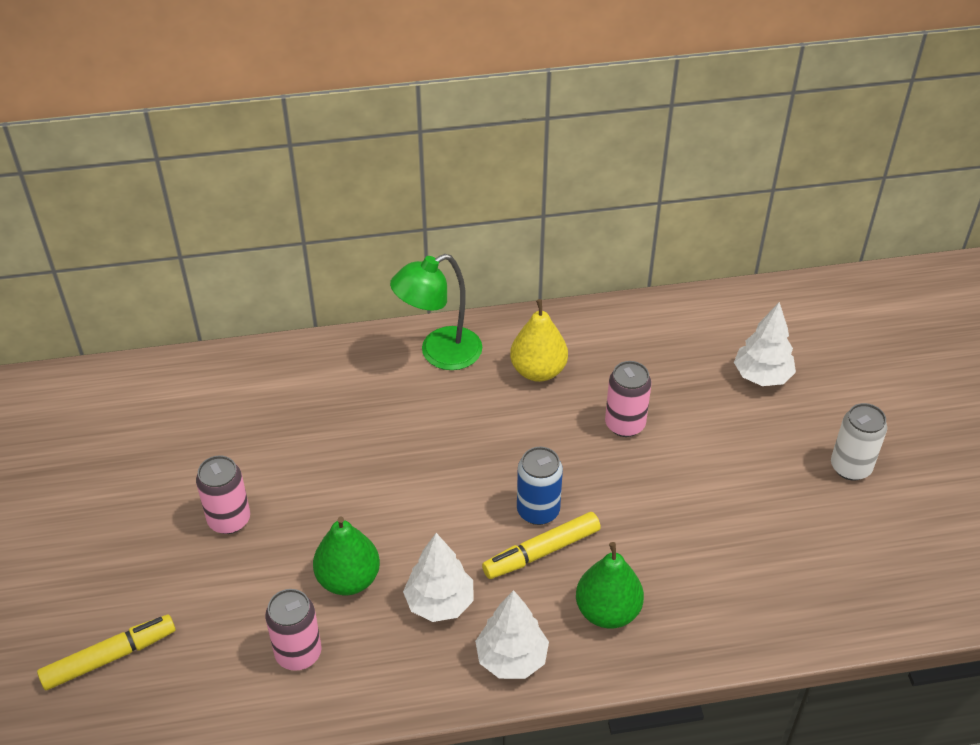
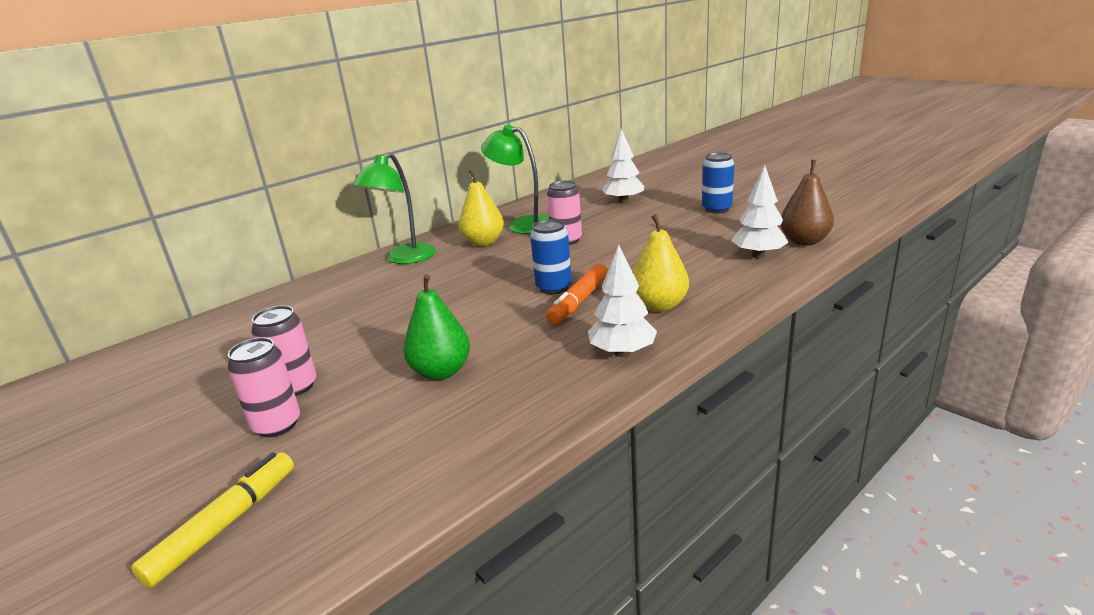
camera: 30 degrees left, 20 degrees down
(298, 653) = (437, 429): pink can -> pink can (277, 425)
(439, 603) = (532, 351): white tree -> white tree (758, 255)
(541, 552) = (579, 301): yellow marker -> orange marker
(607, 357) = (522, 224): none -> green lamp
(607, 611) = (659, 305): green pear -> yellow pear
(850, 467) = (716, 209): white can -> blue can
(872, 602) = (804, 241): none -> brown pear

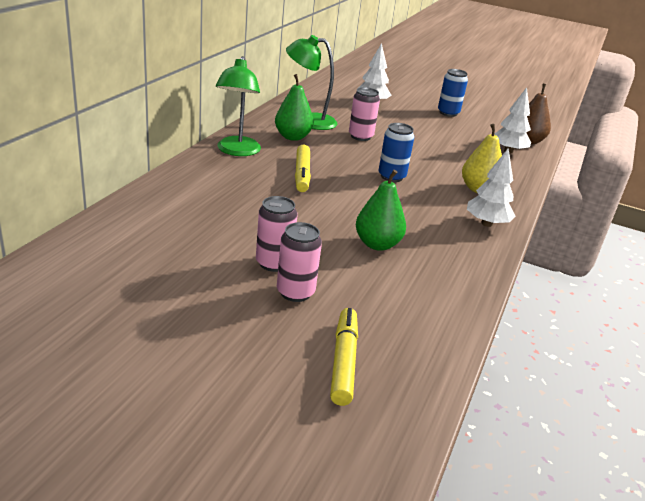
camera: 30 degrees left, 5 degrees up
(446, 284) = (302, 174): none -> yellow marker
(483, 242) = (292, 137): yellow pear -> green pear
(579, 301) = (421, 187): orange marker -> none

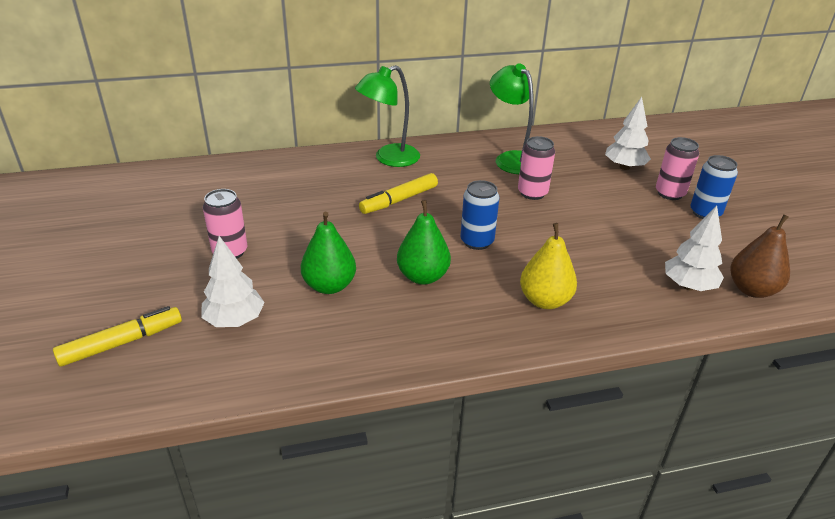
camera: 55 degrees right, 5 degrees up
(292, 137) = (463, 166): green pear -> green pear (423, 276)
(295, 292) = (198, 279): pink can -> pink can (670, 193)
(486, 223) = (472, 333): white tree -> white tree (235, 320)

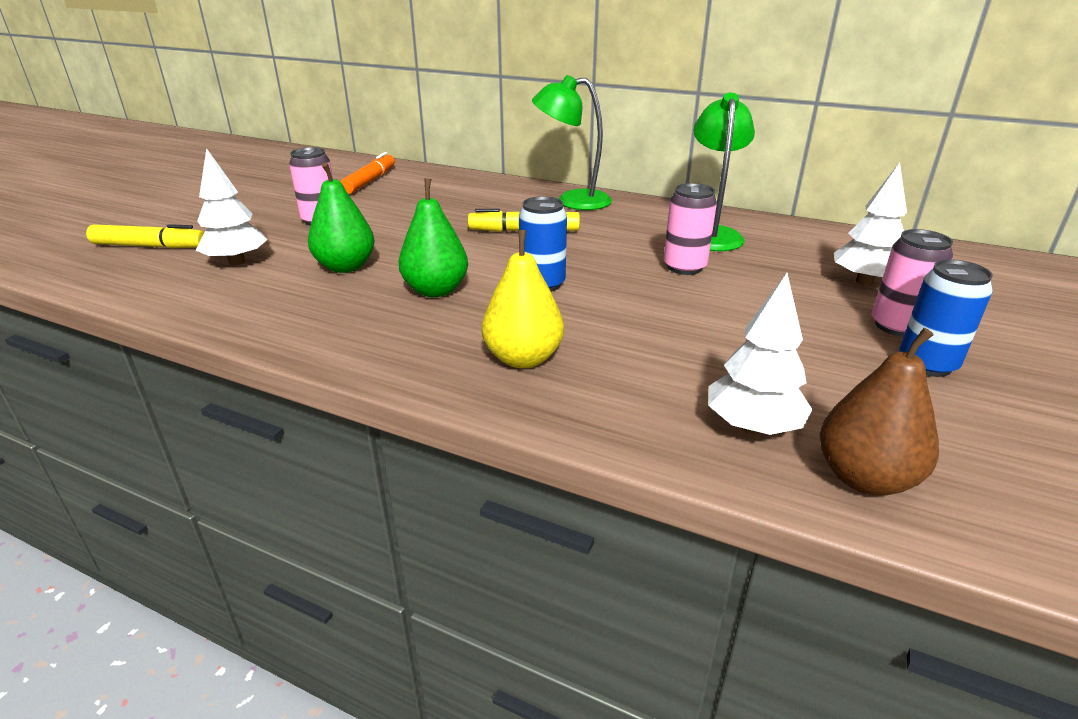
camera: 40 degrees right, 5 degrees down
(197, 193) = (370, 181): none -> orange marker

